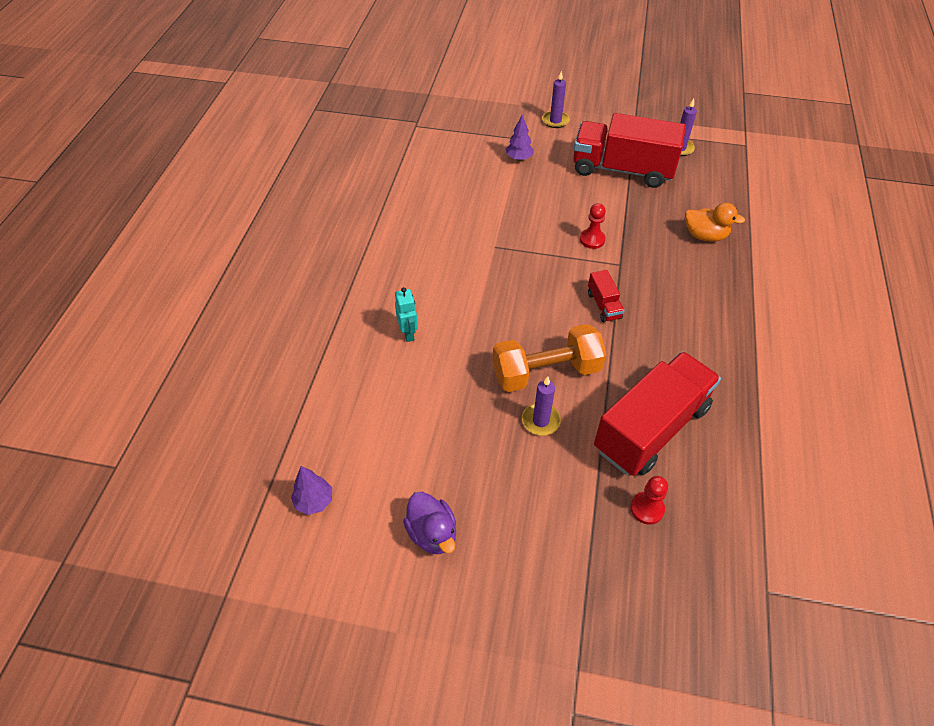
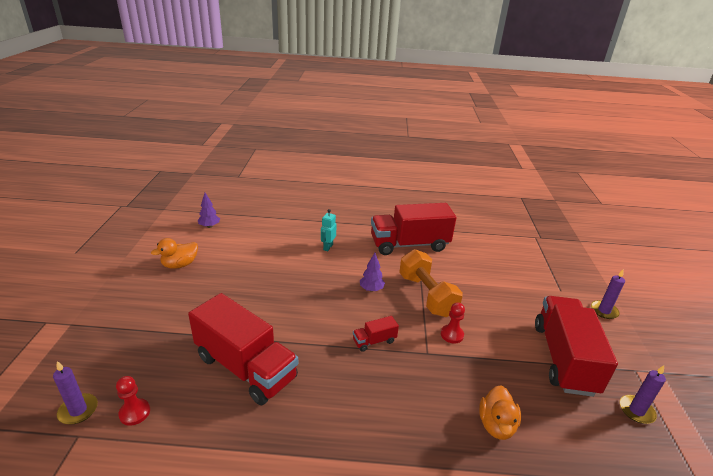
camera: 80 degrees right, 20 degrees down
(408, 333) = (328, 247): turquoise robot -> turquoise robot turned 135 degrees clockwise
(415, 243) = (409, 244): none -> red truck
(432, 533) = (180, 265): purple duck -> orange duck
(519, 158) = (533, 289): purple tree -> purple tree (371, 289)
(540, 421) = (256, 306): purple candle -> purple candle (78, 410)
(546, 372) = (300, 308): orange dumbbell -> orange dumbbell (426, 295)
(647, 509) = (173, 361): red pawn -> red pawn (135, 413)

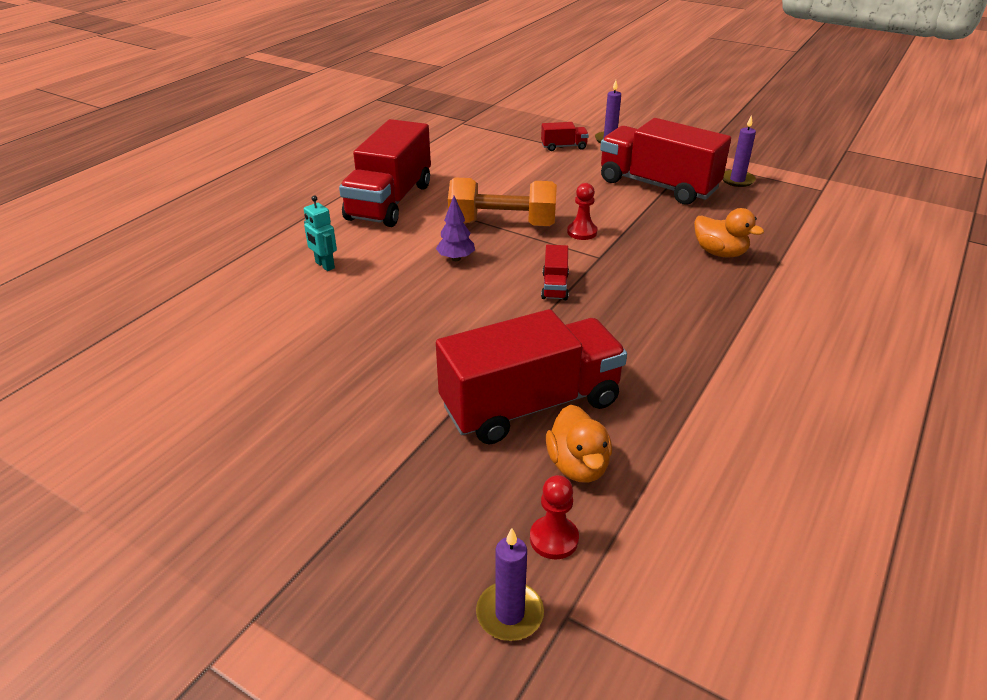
camera: 60 degrees left, 5 degrees up
(180, 265) = (203, 433): orange duck -> orange duck (578, 466)
(209, 226) = (111, 373): purple tree -> none
(561, 290) = (563, 147): none -> red truck

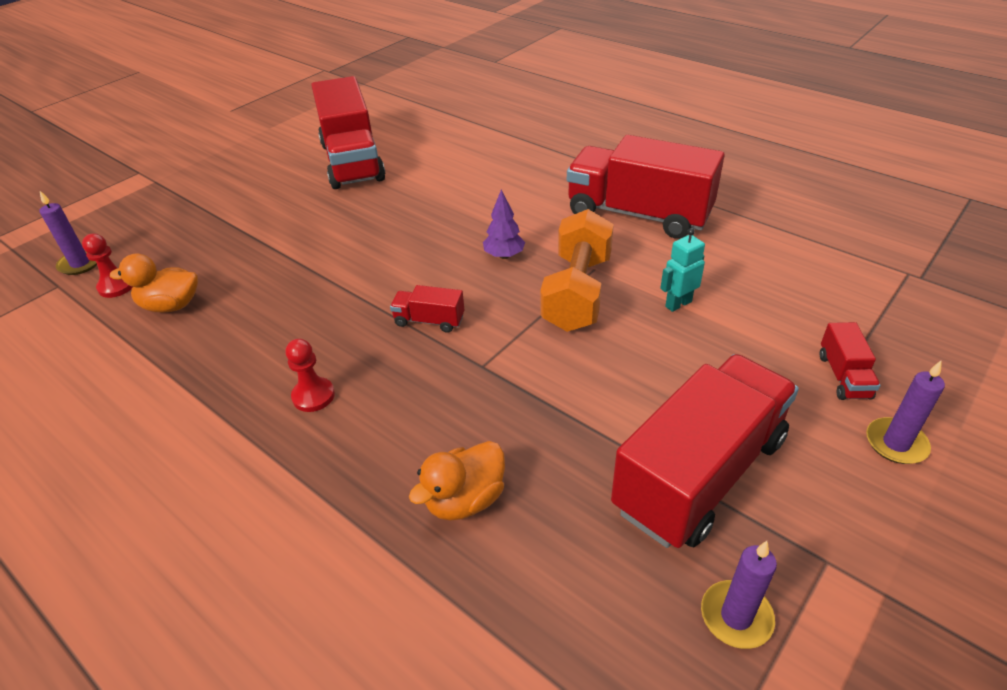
camera: 100 degrees right, 5 degrees up
(324, 265) = (509, 182): turquoise robot -> turquoise robot (678, 304)
(530, 404) = (254, 287): red truck -> red truck (352, 162)
(582, 232) = (548, 358): red pawn -> red pawn (313, 396)

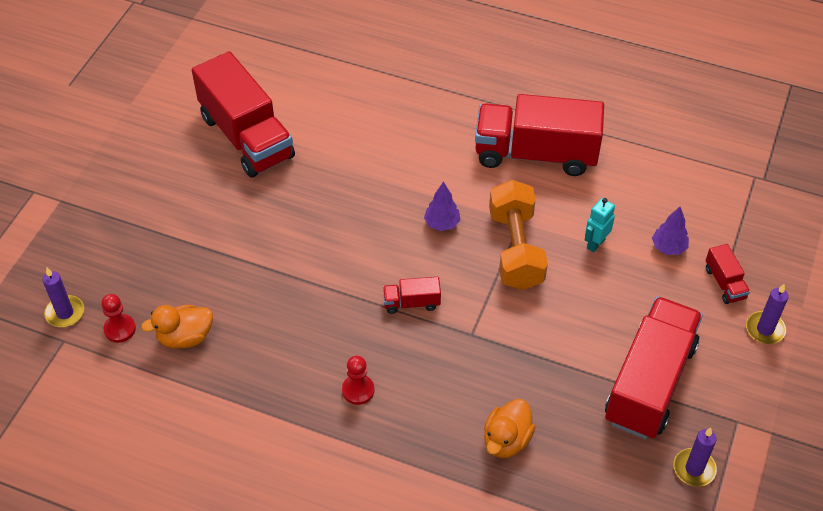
camera: 20 degrees left, 10 degrees up
(773, 324) = (668, 247): none -> purple tree

